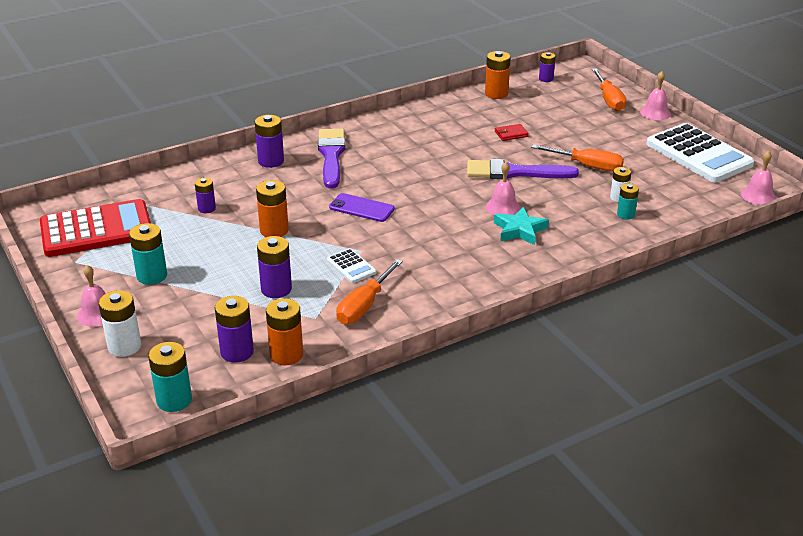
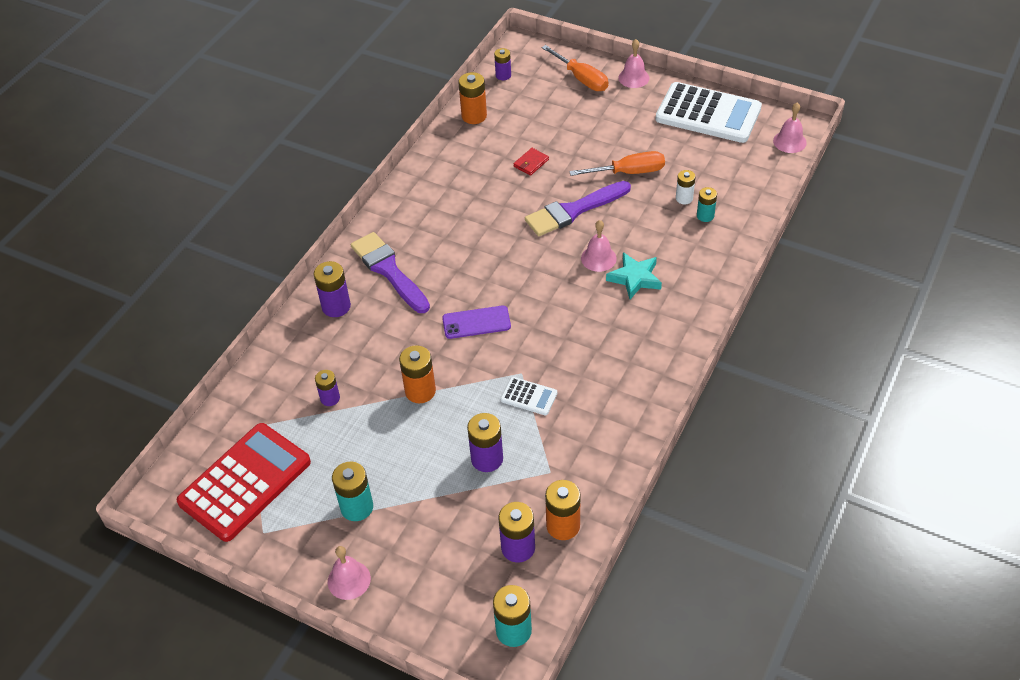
camera: 30 degrees left, 15 degrees up
(124, 346) = (412, 600): white battery -> none
(364, 305) = (579, 434): orange screwdriver -> none

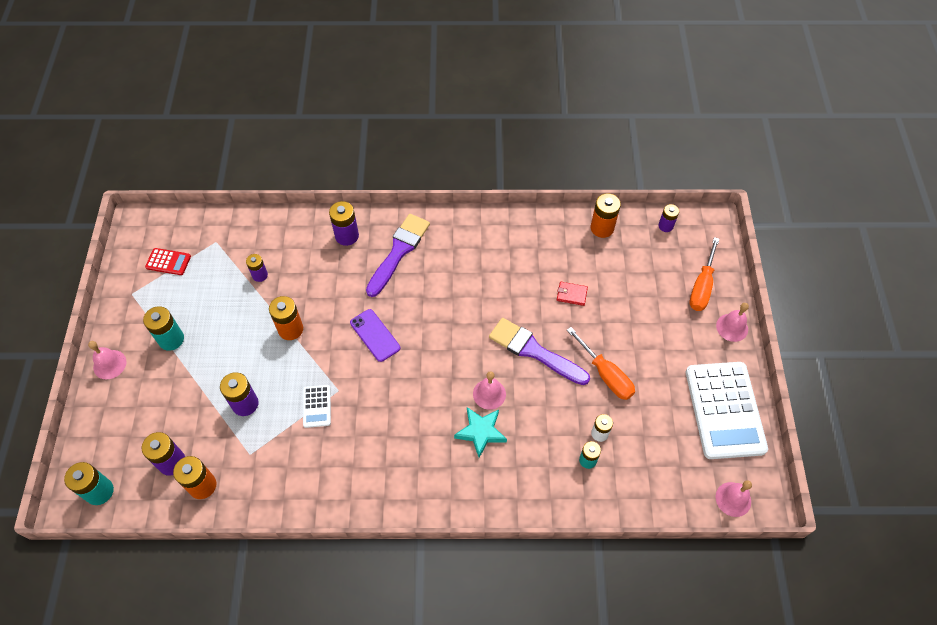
camera: 60 degrees right, 10 degrees up
(245, 482) = (168, 262): red calculator -> red calculator, size x0.44

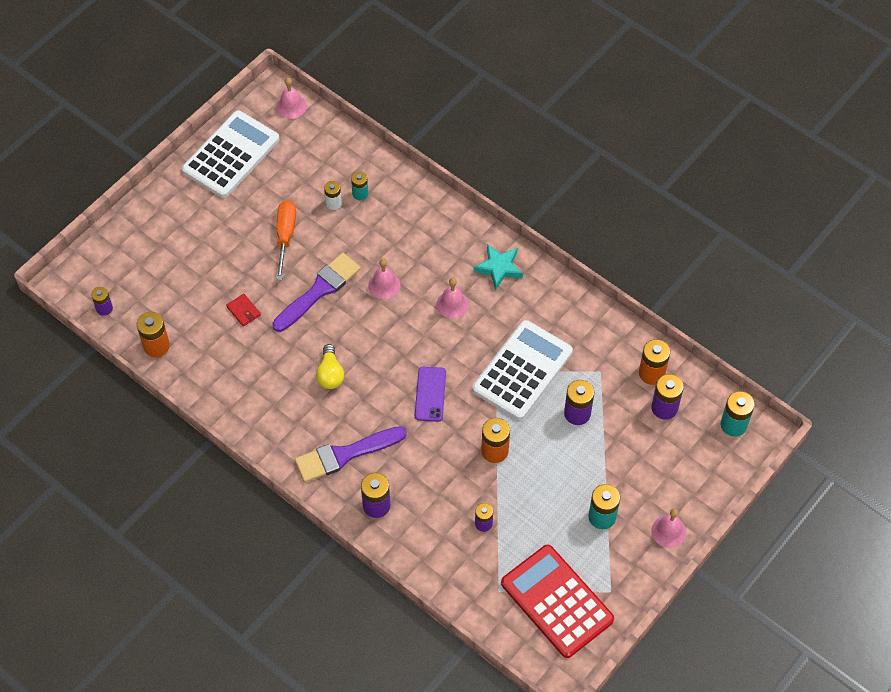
camera: 140 degrees left, 0 degrees up
(168, 262) = (556, 601): red calculator -> red calculator, size x2.26
(317, 406) = (522, 370): white calculator -> white calculator, size x2.26
(463, 296) = (330, 374): none -> yellow light bulb
(481, 432) = (416, 264): turquoise star -> turquoise star (499, 268)
(534, 351) = (319, 290): purple brush -> purple brush turned 120 degrees counterclockwise
(702, 286) = (138, 243): orange screwdriver -> none
(732, 327) = (155, 199): pink bell -> pink bell (452, 304)

